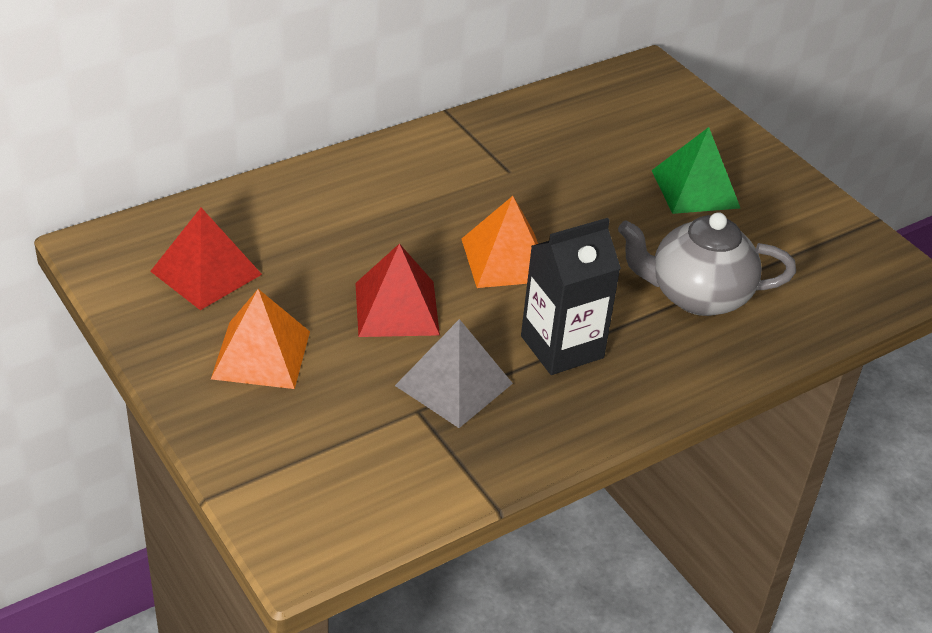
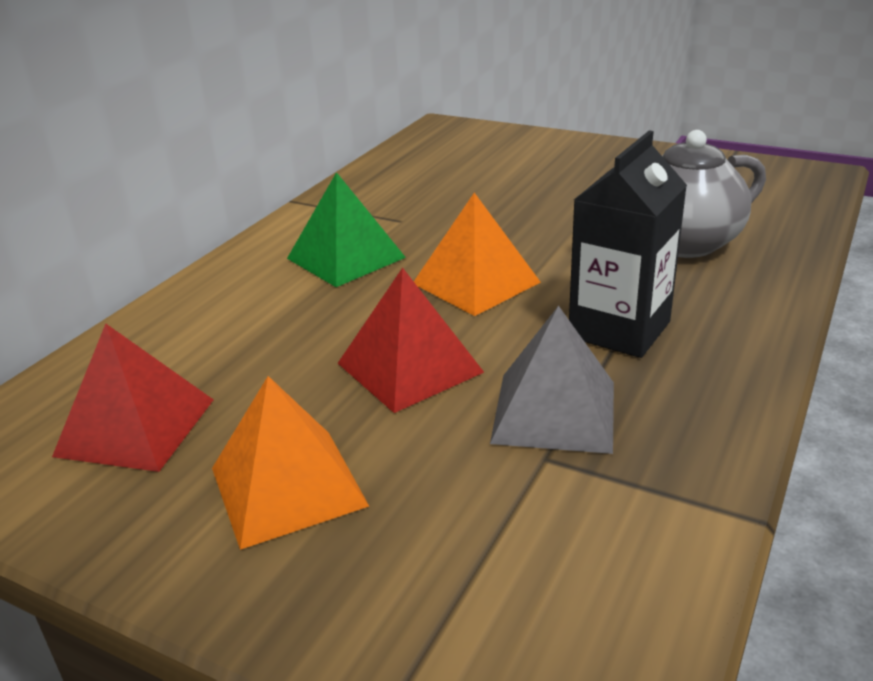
camera: 25 degrees left, 10 degrees down
(695, 189) = (576, 178): green pyramid -> green pyramid (346, 258)

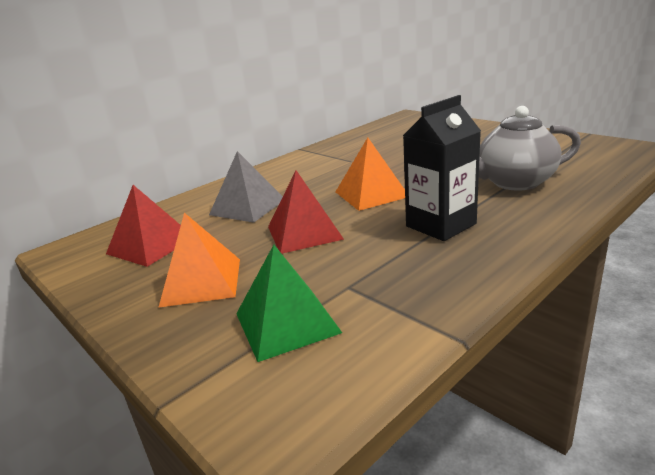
camera: 20 degrees right, 5 degrees down
(346, 258) = (308, 177): green pyramid -> green pyramid (287, 322)
(554, 411) = (370, 263): grey pyramid -> grey pyramid (247, 207)

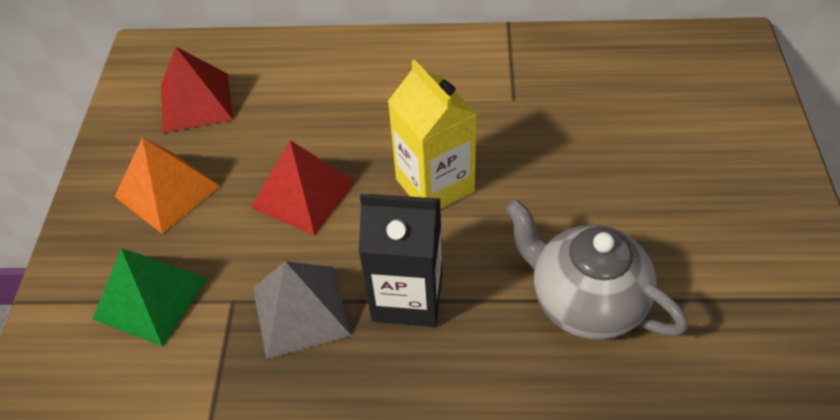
camera: 45 degrees right, 25 degrees up
(247, 207) = (320, 105): grey pyramid -> grey pyramid (301, 311)
(371, 194) = (435, 185): orange pyramid -> yellow carton

